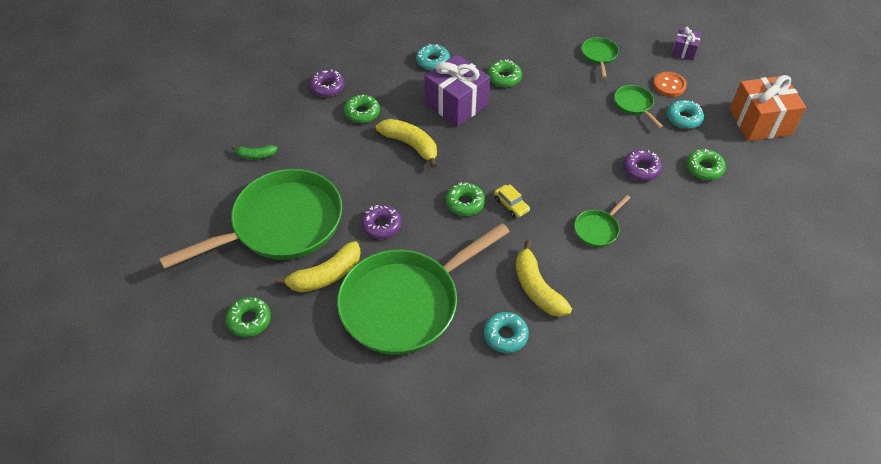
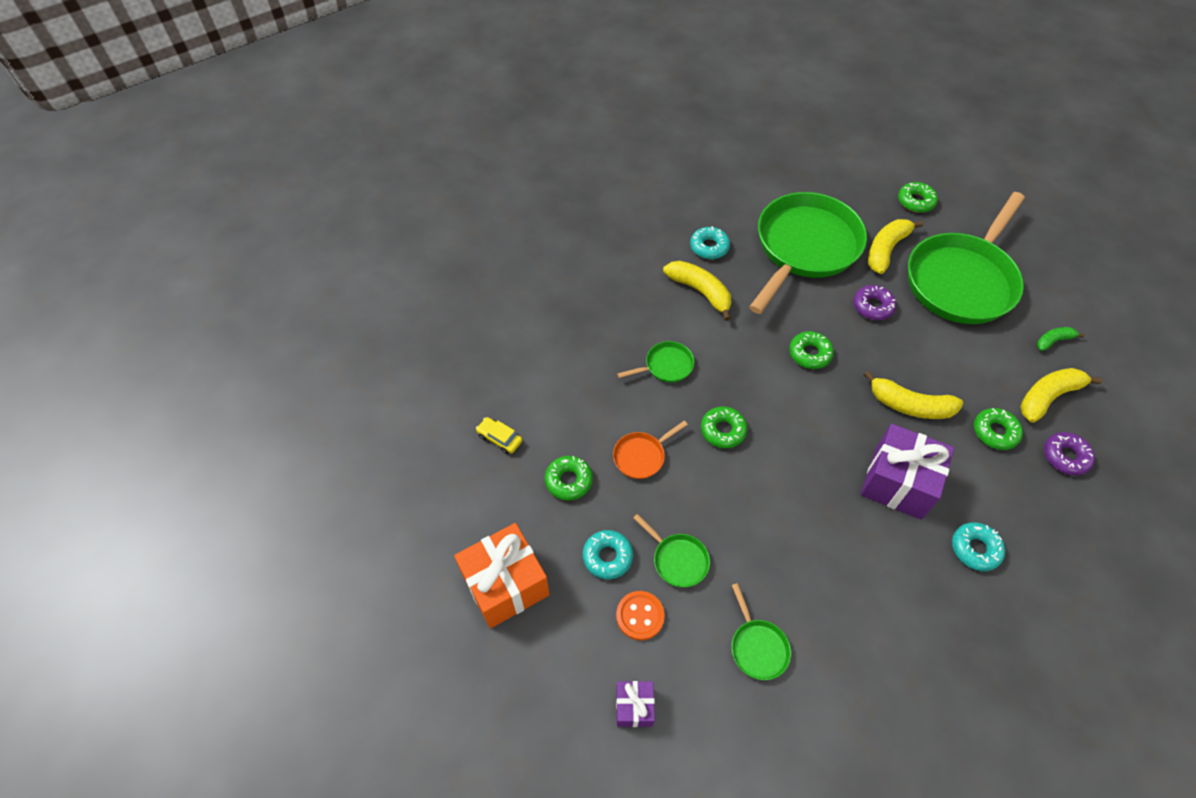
camera: 160 degrees right, 5 degrees up
(302, 122) = (1048, 397): none -> yellow banana
(504, 78) = (866, 551): green donut -> green donut (723, 430)
(511, 205) = (763, 366): yellow car -> yellow car (499, 438)
(598, 229) = (665, 366): green pan -> green pan turned 45 degrees clockwise
(641, 169) = (642, 456): purple donut -> orange pan

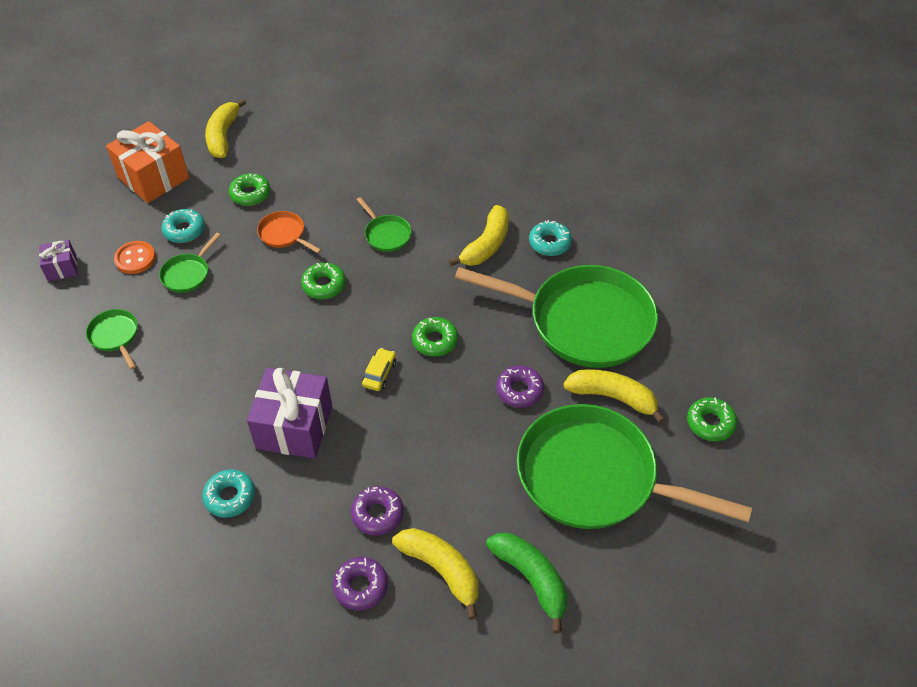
camera: 75 degrees right, 5 degrees down
(499, 438) = (282, 146): yellow car -> yellow car (379, 373)
(757, 646) = (115, 336): green pan -> green pan turned 90 degrees clockwise
(909, 405) = (392, 432): yellow banana -> yellow banana (223, 136)
(995, 432) = (377, 514): green donut -> purple donut
(1053, 341) = (531, 579): green banana -> green banana, size x1.78

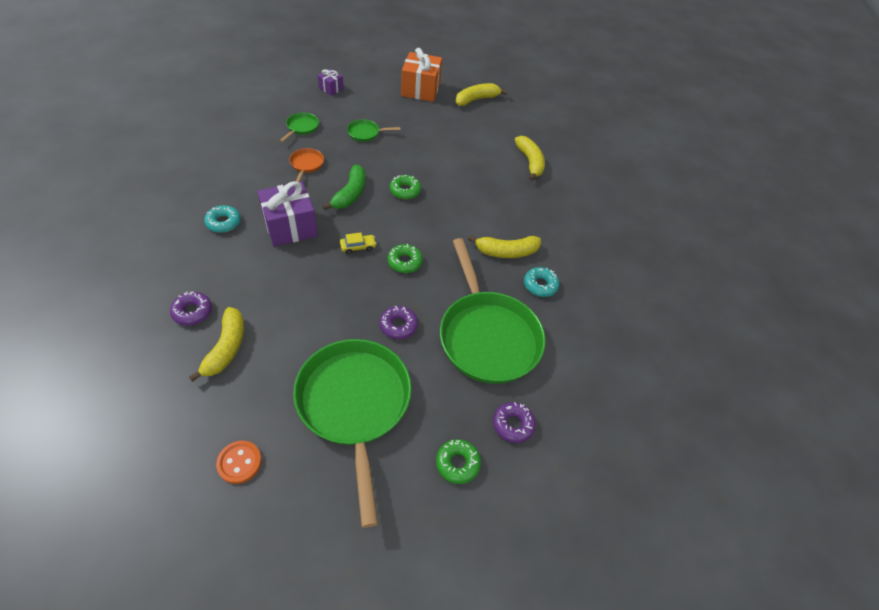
camera: 50 degrees right, 0 degrees up
(135, 259) = (359, 110): orange button -> orange button (239, 462)
(184, 230) = (395, 117): turquoise donut -> none
(250, 194) = (444, 129): green donut -> none
(284, 234) = (428, 156): orange pan -> orange pan (306, 165)
(377, 514) = (250, 295): purple donut -> purple donut (513, 424)
(386, 234) = (469, 200): green pan -> none
(531, 579) = (246, 403): green banana -> green banana (350, 194)
(613, 397) = (433, 385): yellow banana -> yellow banana (530, 162)

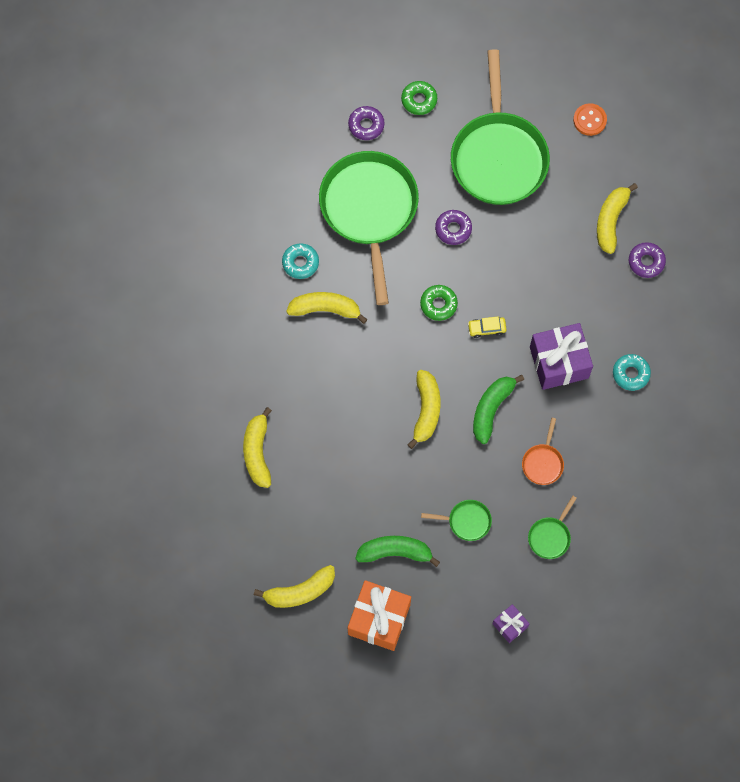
camera: 165 degrees left, 20 degrees up
(405, 191) = (426, 410): green donut -> yellow banana
(415, 117) = (395, 552): none -> green banana

